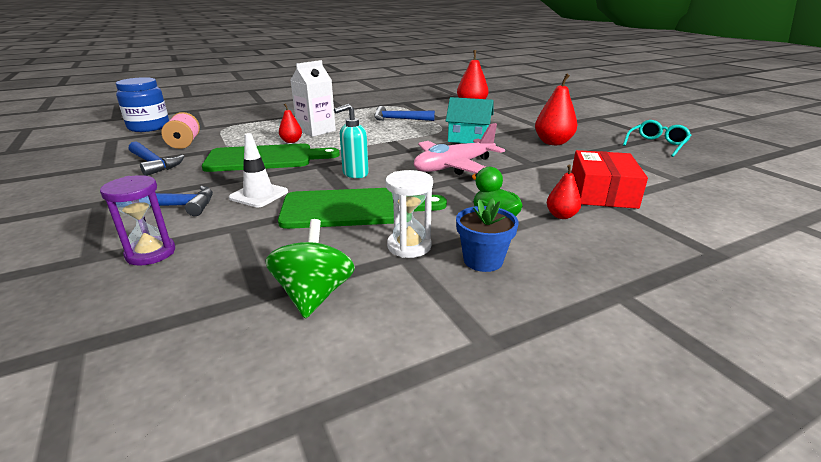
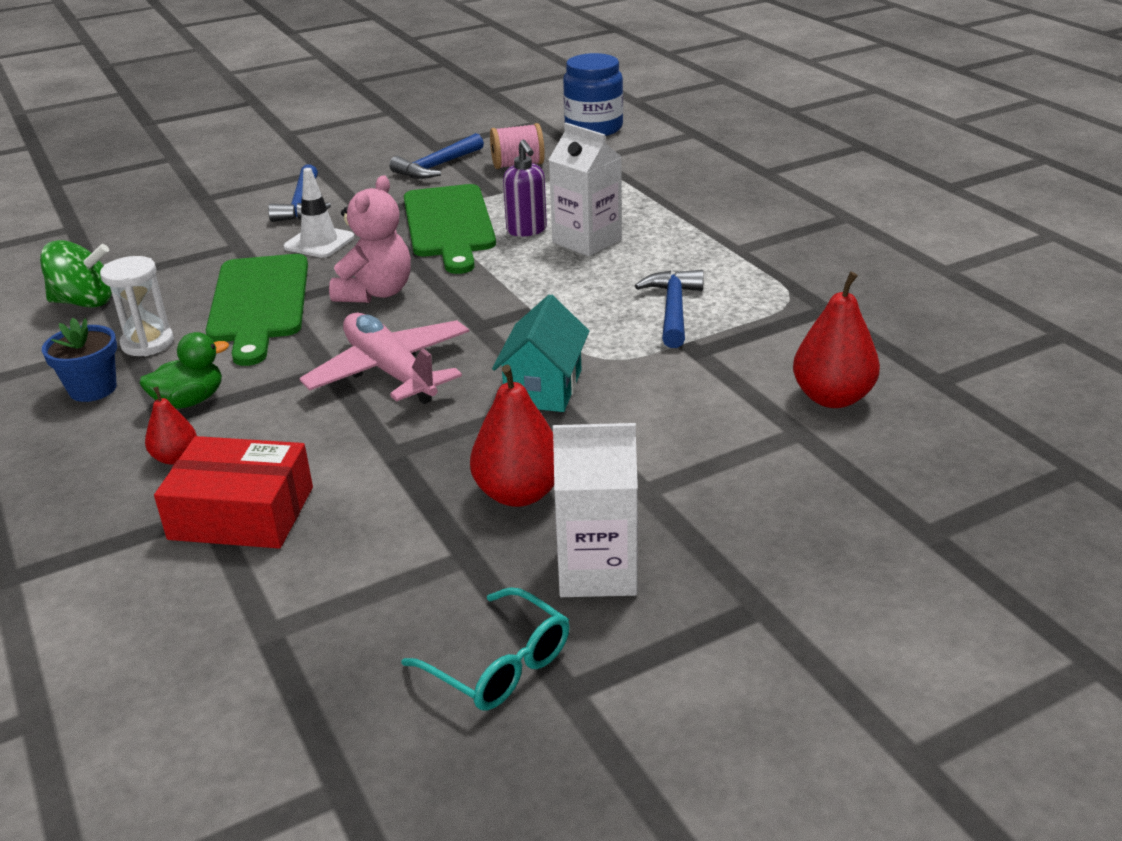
camera: 90 degrees right, 5 degrees up
(151, 253) = (199, 219): purple hourglass -> none
(291, 141) = (527, 230): red pear -> purple soap dispenser
(355, 174) = (376, 293): turquoise soap dispenser -> pink teddy bear
(594, 133) = (597, 571): none -> white carton

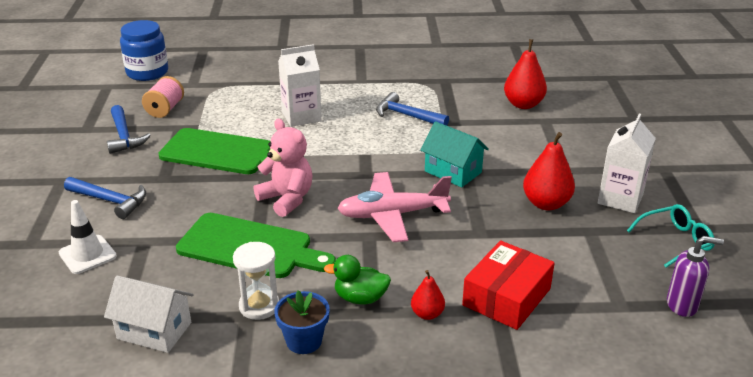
camera: 65 degrees left, 0 degrees up
(84, 302) = (154, 330): green spinning top -> white house
(190, 401) = (360, 298): green duck -> green duck turned 75 degrees counterclockwise
(319, 242) = (184, 206): white traffic cone -> white traffic cone (87, 255)
(527, 230) = (264, 130): purple soap dispenser -> purple soap dispenser (682, 305)

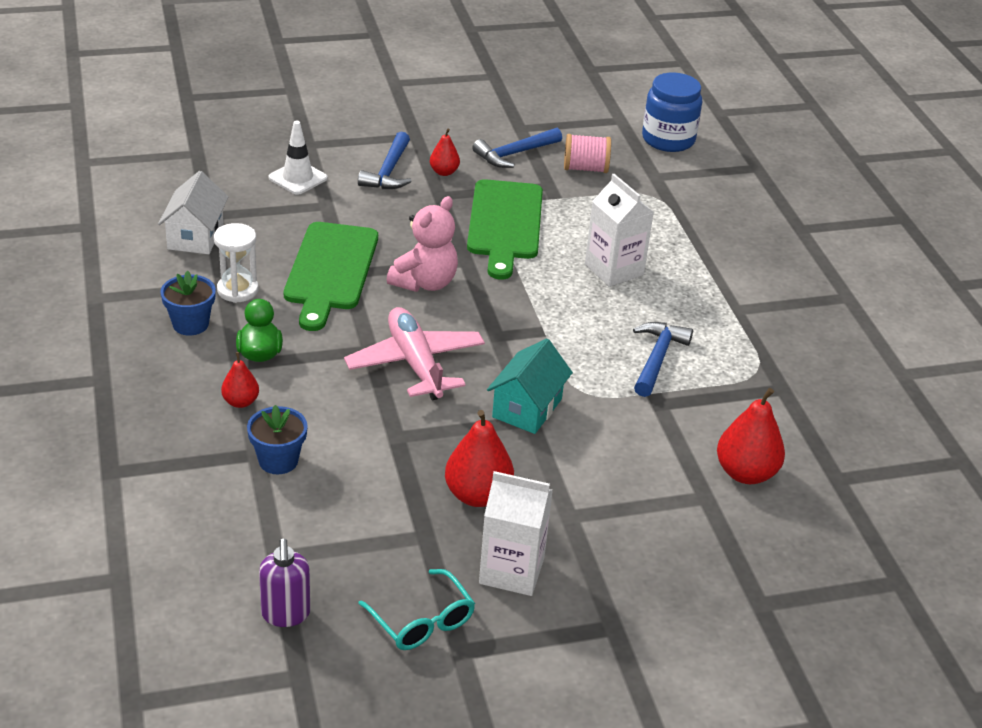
camera: 75 degrees right, 5 degrees up
(129, 172) = (444, 172): none -> red pear
(506, 297) = (278, 460): red box -> blue flower pot

